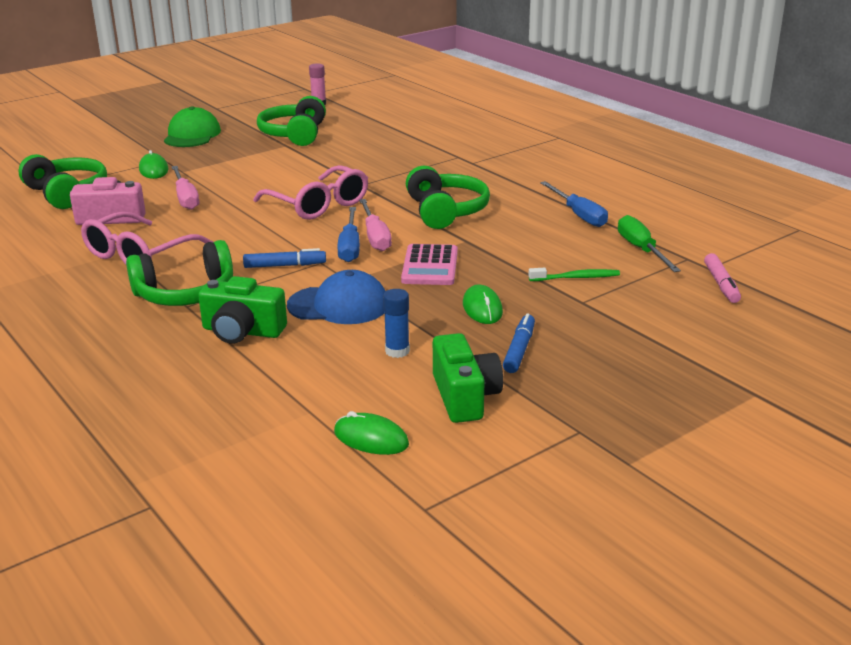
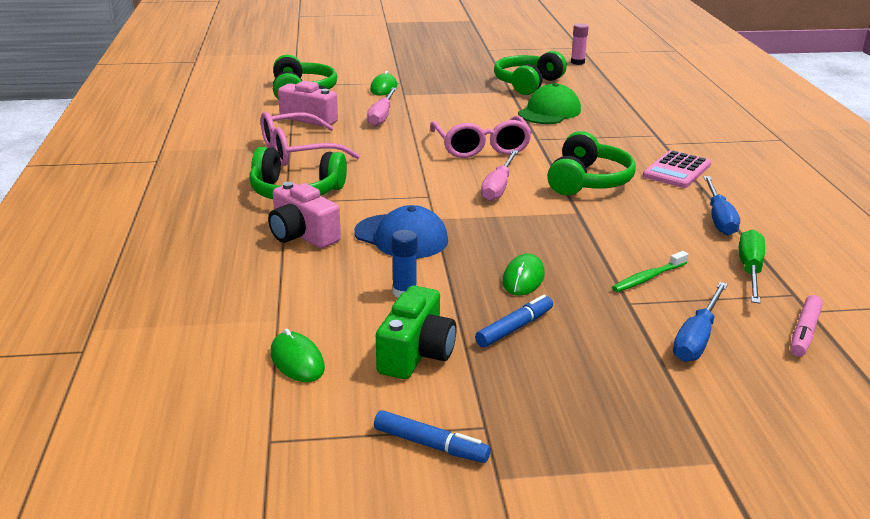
camera: 30 degrees right, 0 degrees up
(192, 135) = (443, 67): green cap -> green cap (549, 112)
(242, 331) = (302, 235): green camera -> pink camera
(285, 265) = (396, 191): blue marker -> blue marker (430, 445)
(350, 247) = (467, 190): blue screwdriver -> blue screwdriver (697, 338)
(430, 266) = (518, 226): pink calculator -> pink calculator (676, 170)
(576, 278) = (648, 278): green toothbrush -> green toothbrush turned 120 degrees clockwise

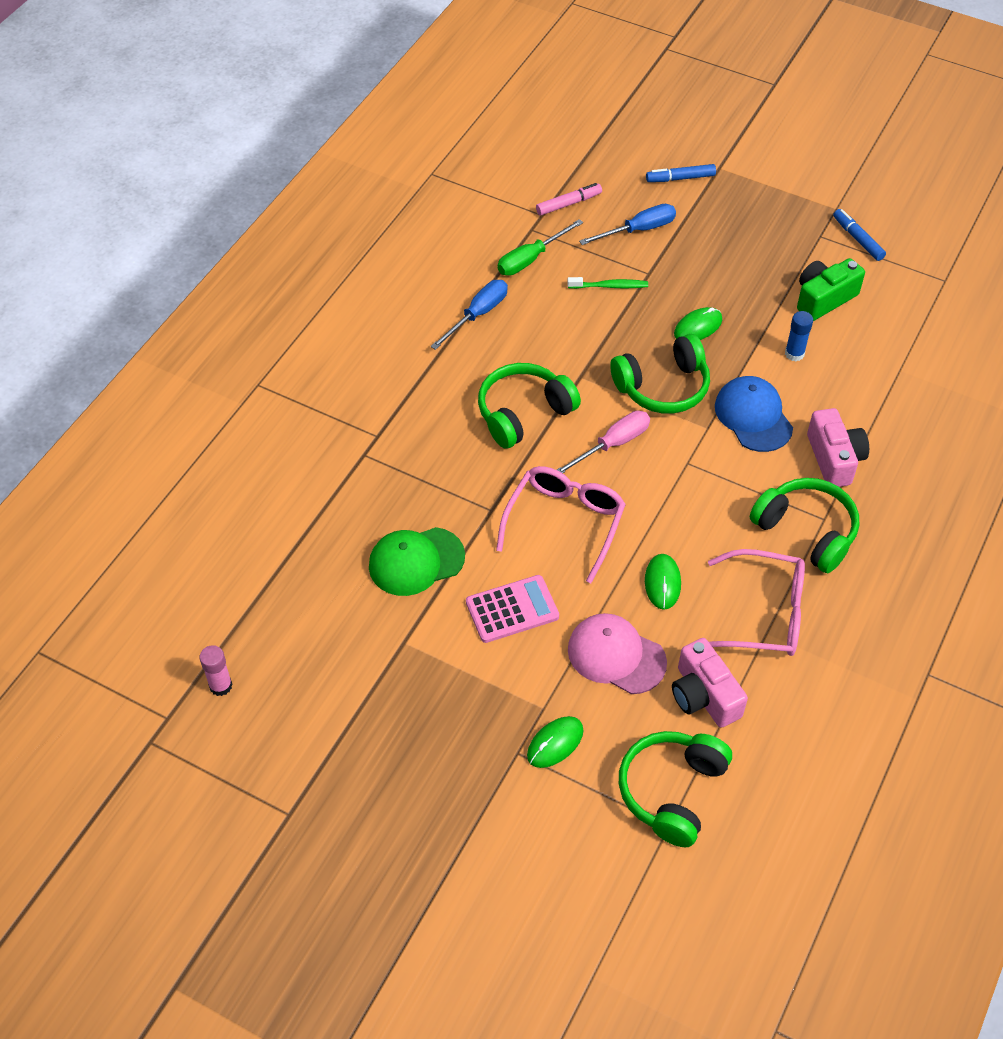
camera: 145 degrees left, 25 degrees up
(297, 361) = (903, 328): green mouse -> green mouse (662, 583)
(382, 116) = (616, 655): pink screwdriver -> pink cap
(514, 328) = (744, 289): blue marker -> blue marker (680, 178)
(527, 84) = (361, 652): green headphones -> green headphones (663, 387)
(676, 170) = (425, 388): pink calculator -> pink calculator (512, 609)

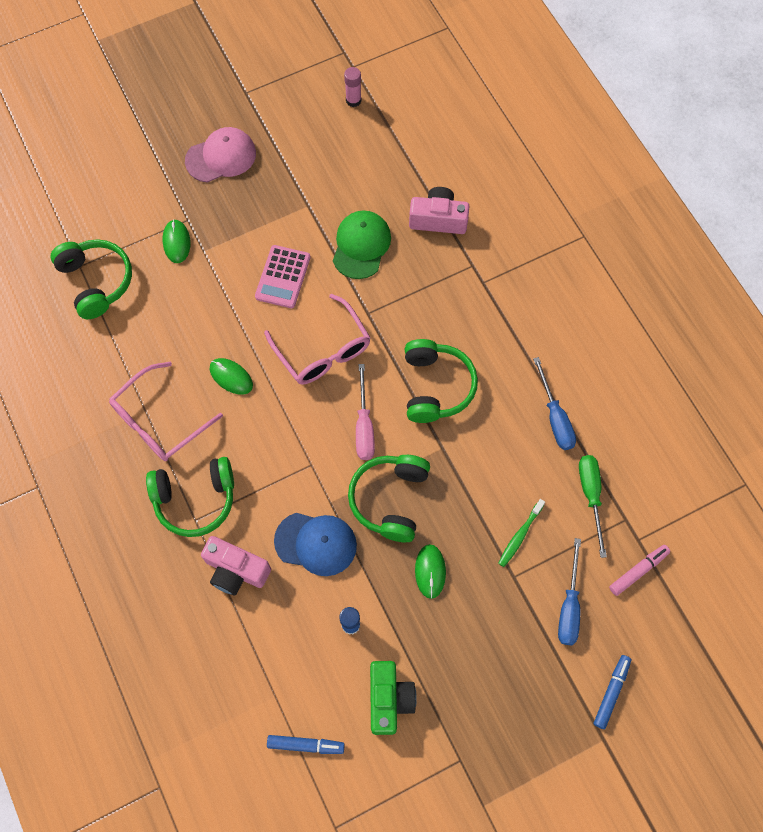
camera: 125 degrees right, 15 degrees up
(568, 204) = (638, 571): pink marker -> pink marker turned 135 degrees counterclockwise
(616, 655) = (203, 313): pink cap -> pink cap (221, 157)
(704, 695) = (137, 342): pink camera -> pink camera (438, 219)
(857, 239) = (434, 792): blue marker -> blue marker (306, 745)

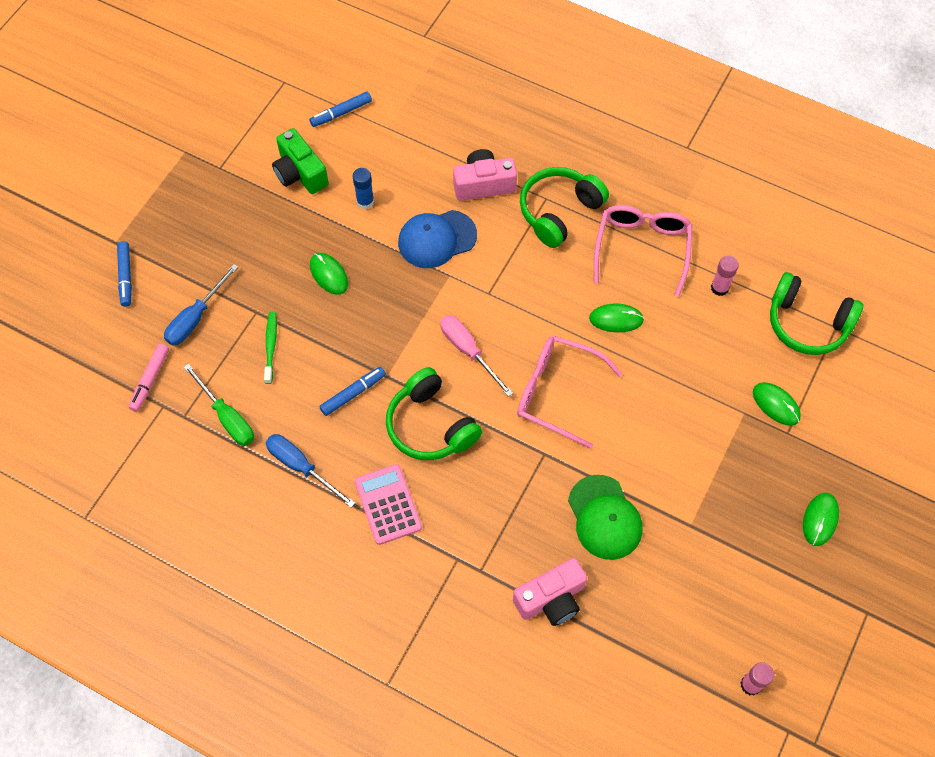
camera: 145 degrees right, 5 degrees down
(132, 349) = (719, 288): none -> pink glue stick
(221, 157) = (820, 519): pink cap -> green mouse
(283, 277) = (651, 436): pink calculator -> pink calculator (388, 504)
(390, 499) = (401, 307): green headphones -> none
(478, 450) = (353, 393): none -> blue marker
(569, 606) = (196, 317): blue screwdriver -> blue screwdriver turned 120 degrees counterclockwise

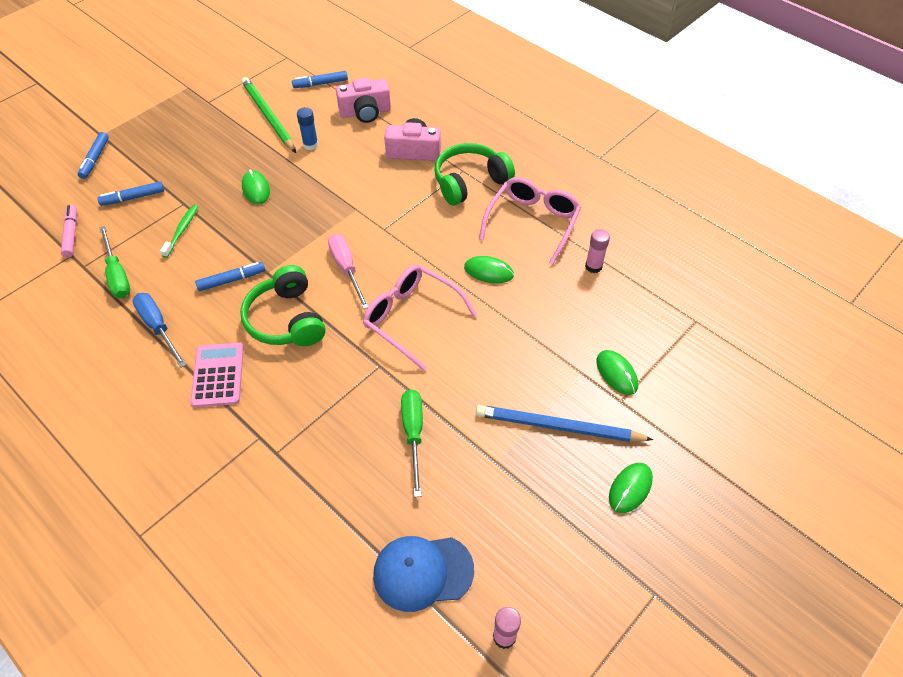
camera: 15 degrees right, 10 degrees down
(150, 380) = (71, 234): pink marker -> pink marker turned 135 degrees clockwise
(196, 317) = (133, 198): blue screwdriver -> blue marker
(300, 173) = (268, 116): green camera -> green pencil
(437, 239) = (357, 181): blue cap -> blue cap (422, 572)
(551, 599) = (331, 496): pink camera -> pink camera (365, 112)
(604, 517) = (413, 434): green cap -> green screwdriver
(737, 475) = (558, 427): none -> blue pencil
(807, 323) = (668, 311): green headphones -> none

